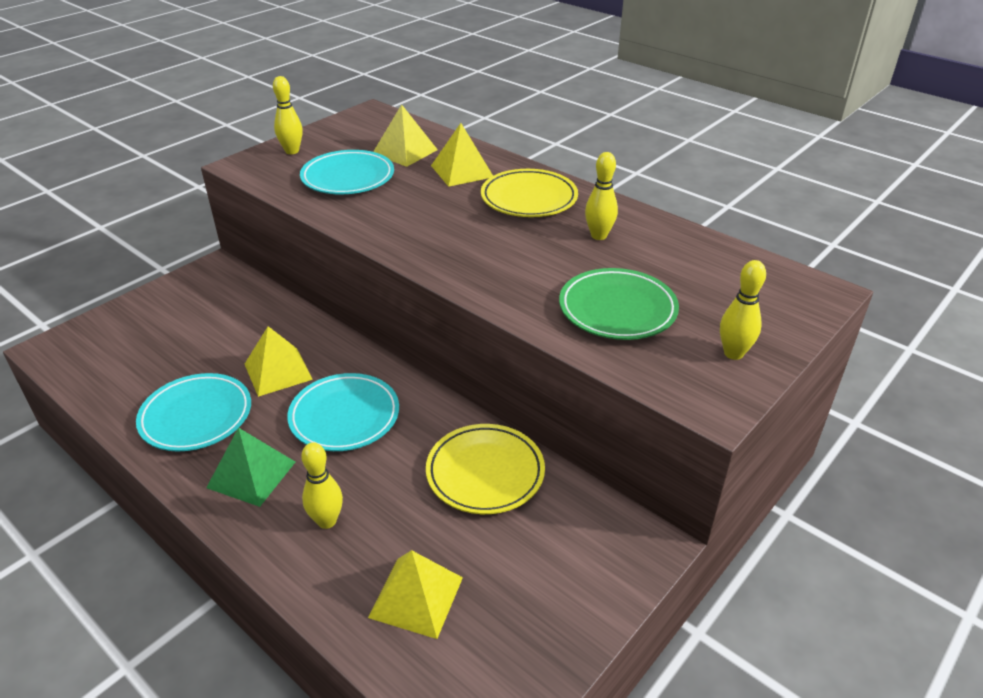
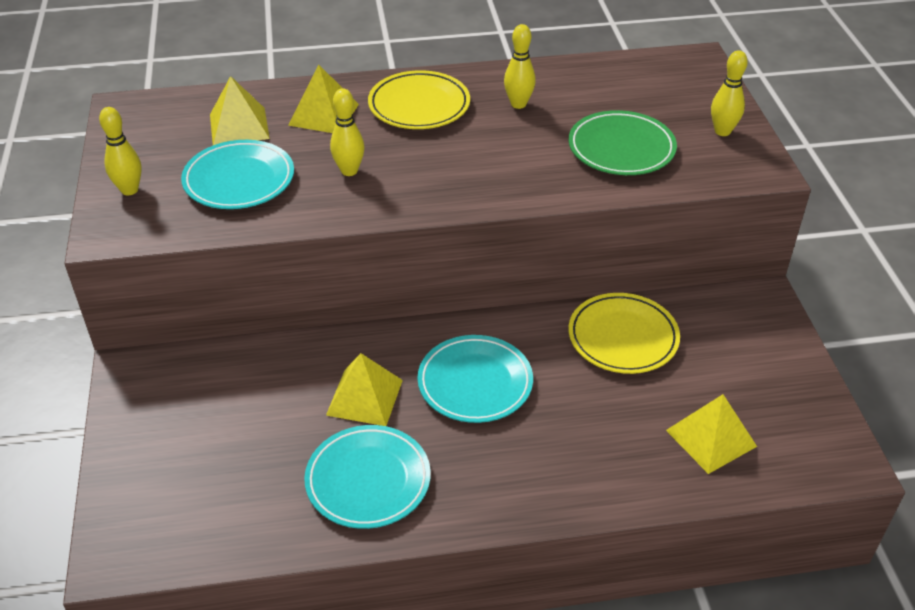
camera: 50 degrees left, 5 degrees up
(251, 474) = (488, 474): green pyramid -> none
(327, 521) = (589, 451): yellow bowling pin -> yellow bowling pin (349, 171)

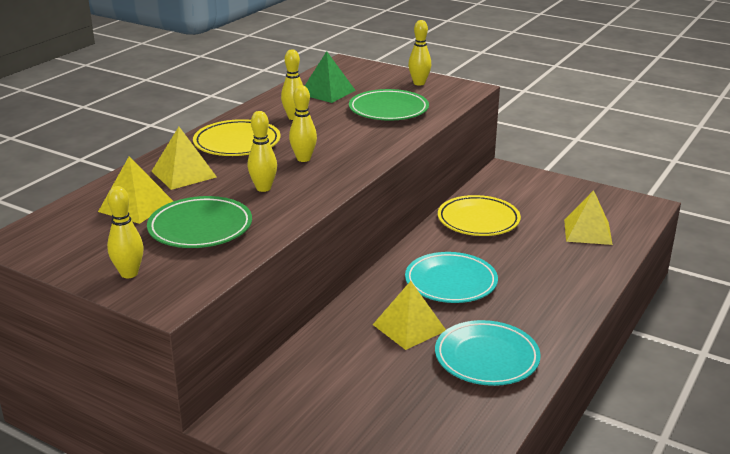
camera: 50 degrees left, 15 degrees down
(239, 180) = (200, 228): turquoise plate -> green plate
(436, 159) = (303, 159): none -> yellow bowling pin
(607, 89) = (327, 92): none -> green pyramid

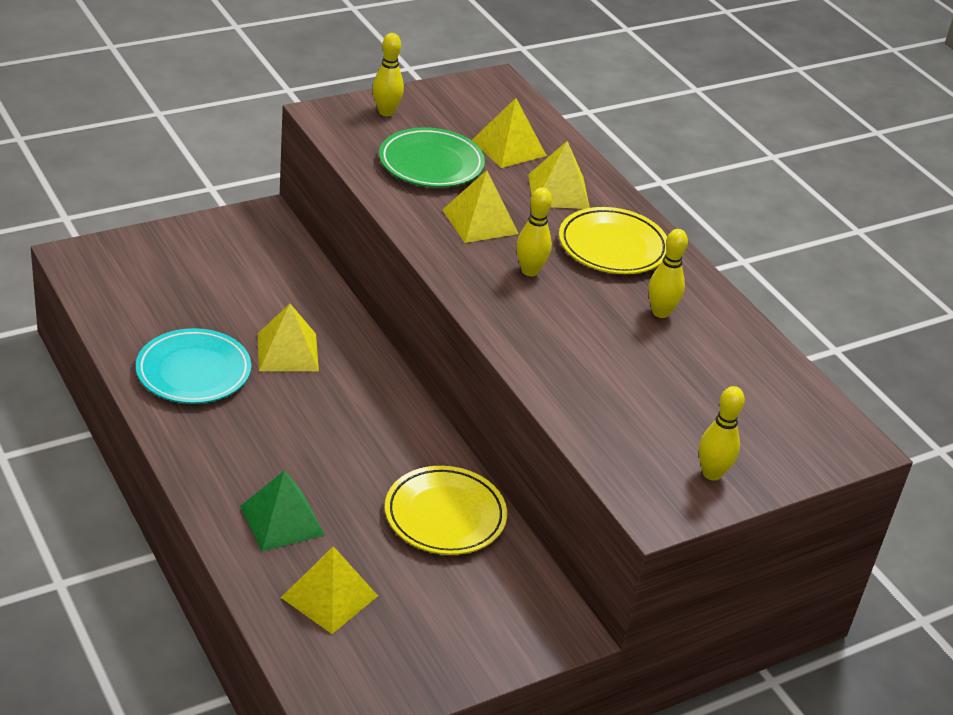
camera: 115 degrees right, 10 degrees up
(263, 188) = (480, 221): yellow bowling pin -> yellow pyramid
(327, 92) = (734, 374): green pyramid -> green pyramid (282, 520)
(388, 110) = (627, 395): green plate -> none
(451, 282) = (334, 418): turquoise plate -> none

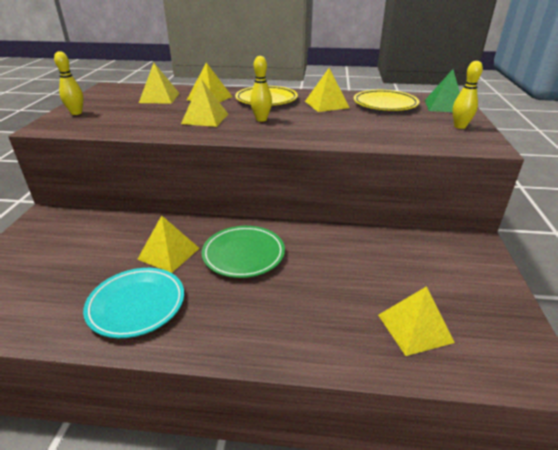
camera: 50 degrees left, 5 degrees down
(282, 520) = (325, 321): green pyramid -> green pyramid (444, 106)
(431, 164) = (139, 115): green plate -> green plate (243, 254)
(445, 516) = (364, 249): yellow plate -> yellow plate (385, 104)
(660, 312) = (326, 104): yellow bowling pin -> yellow pyramid

